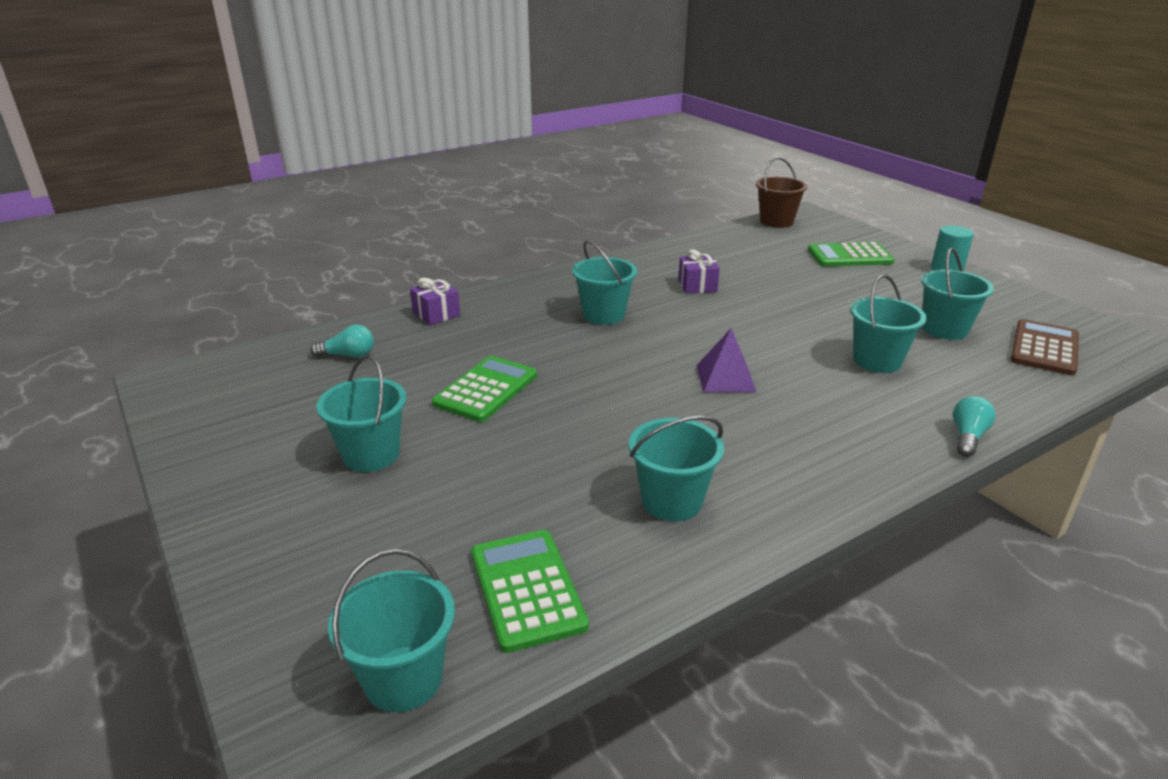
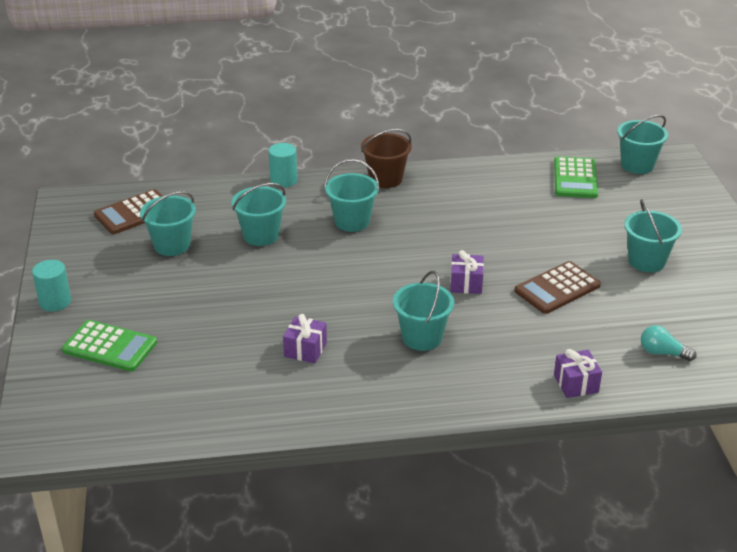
camera: 155 degrees left, 5 degrees up
(486, 389) = (557, 288): green calculator -> brown calculator
(597, 369) = (466, 283): none -> purple gift
(672, 501) = (481, 193): turquoise bucket -> turquoise bucket (352, 221)
(725, 378) = (380, 251): purple pyramid -> none
(776, 221) = (94, 435): brown bucket -> brown bucket (385, 179)
(967, 437) = (283, 180): turquoise light bulb -> turquoise cylinder

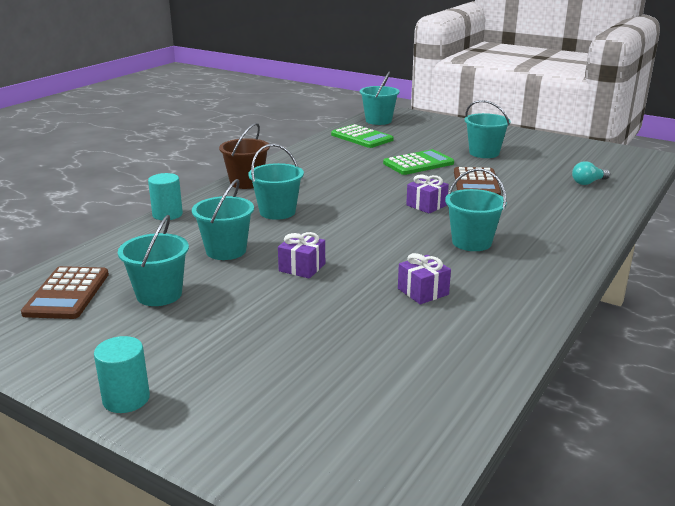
camera: 50 degrees left, 10 degrees down
(110, 346) = (267, 392): green calculator -> green calculator (418, 163)
(576, 384) = (593, 216): purple gift -> purple gift (302, 267)

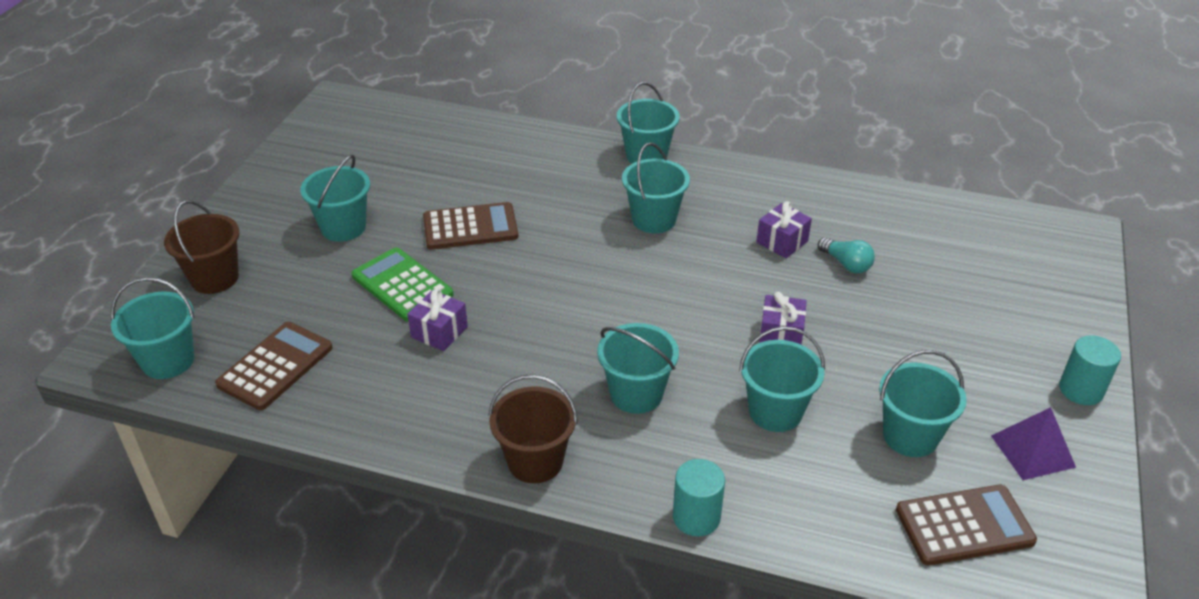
camera: 105 degrees left, 15 degrees up
(92, 344) = (1032, 451): none -> purple pyramid
(361, 137) = (275, 366): green calculator -> brown calculator
(426, 205) = (561, 261): purple gift -> purple gift (439, 332)
(442, 128) = (214, 278): none -> brown bucket
(575, 252) = (646, 156): none -> turquoise bucket
(588, 182) = (444, 145): turquoise light bulb -> turquoise light bulb (846, 264)

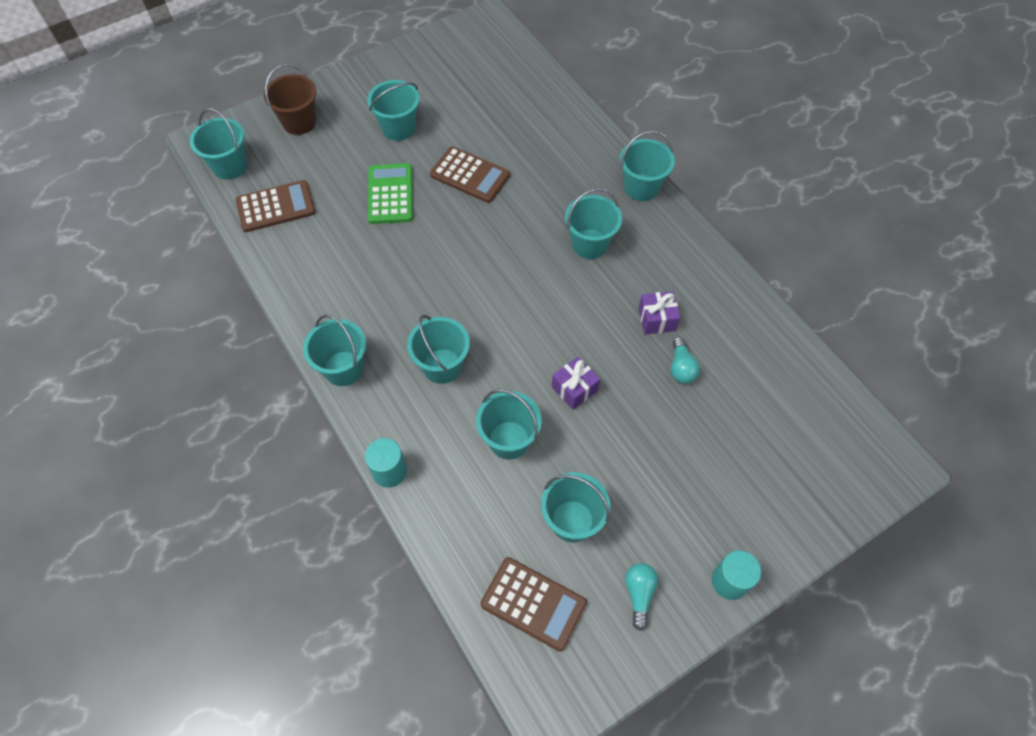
camera: 40 degrees right, 20 degrees up
(439, 332) = (378, 242): purple gift -> none
(535, 461) = (343, 368): brown bucket -> turquoise bucket
(1032, 451) = (639, 594): purple pyramid -> turquoise light bulb

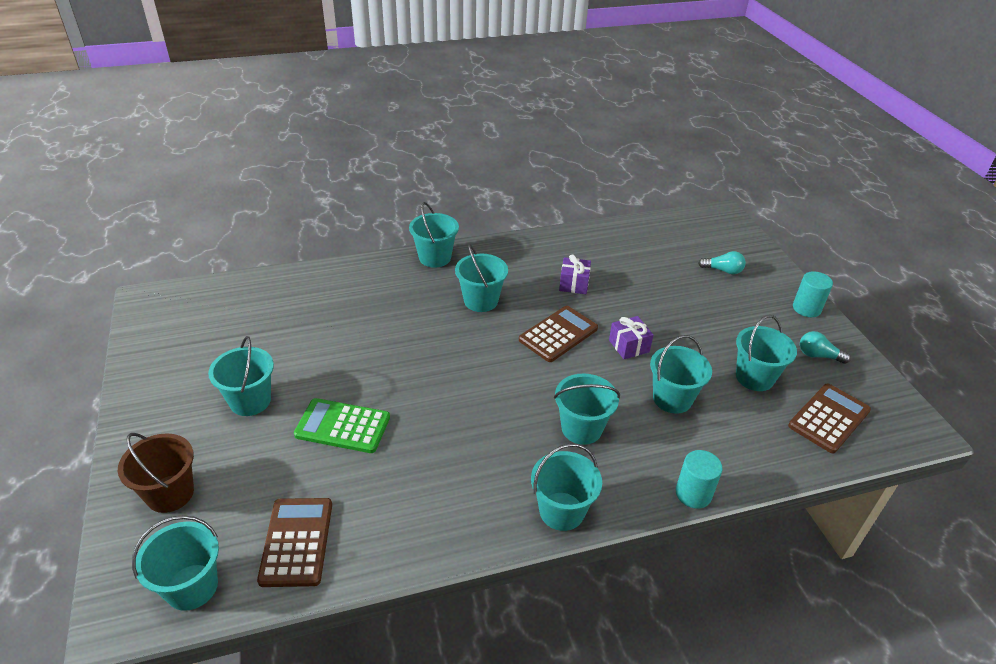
camera: 75 degrees left, 20 degrees down
(470, 175) = (355, 359): brown calculator -> brown calculator (558, 334)
(681, 367) = (623, 283): turquoise light bulb -> turquoise light bulb (723, 270)

